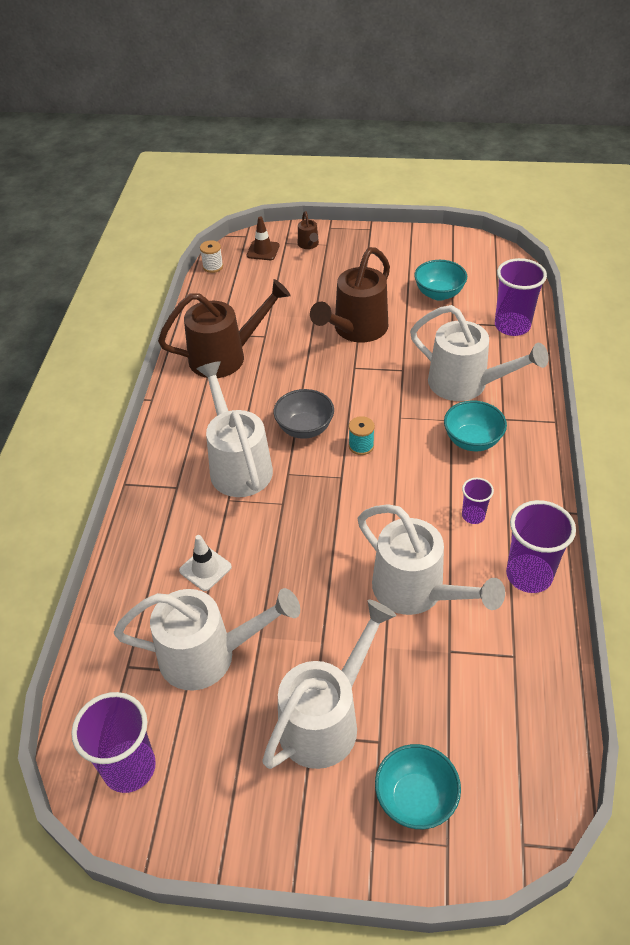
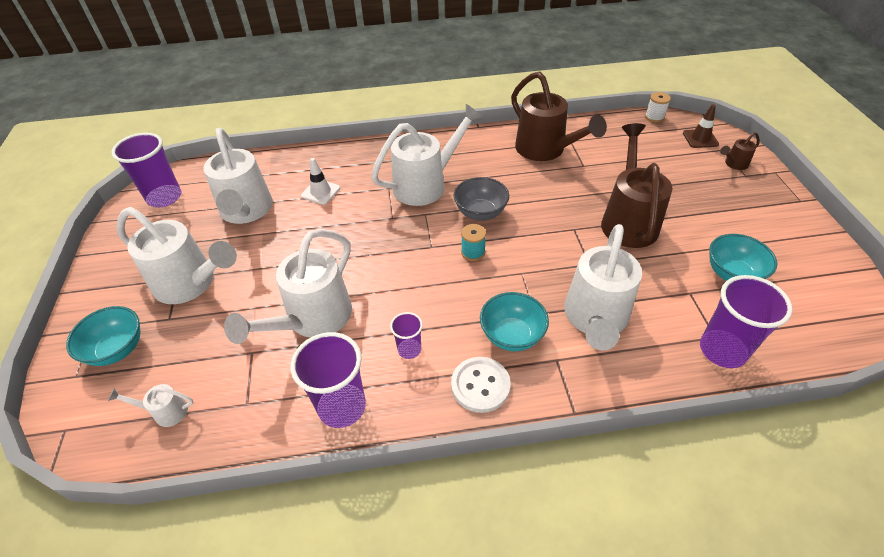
camera: 75 degrees right, 0 degrees up
(356, 330) = (628, 220): brown watering can -> brown watering can turned 75 degrees clockwise
(513, 734) = (165, 412): none -> white watering can
(521, 473) = (480, 385): none -> white button

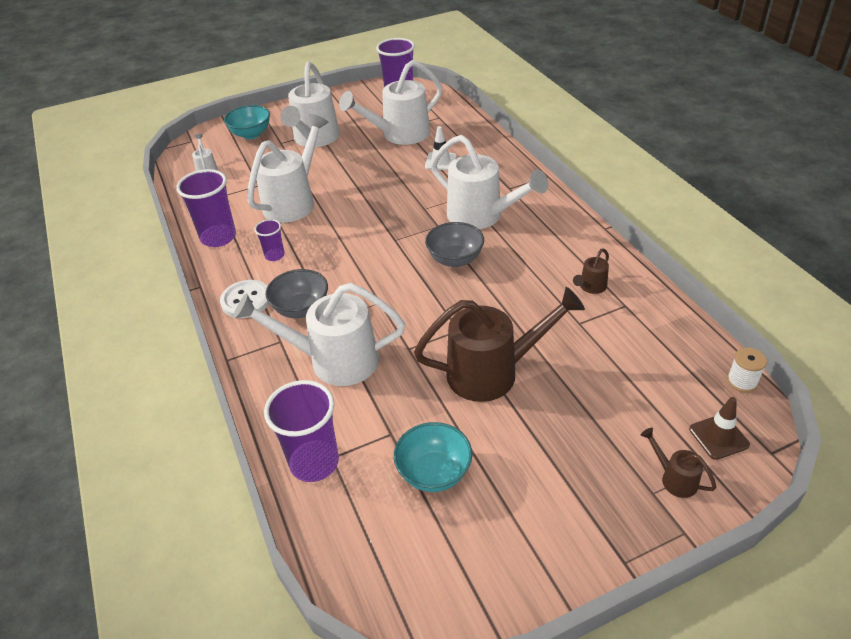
camera: 75 degrees right, 5 degrees down
(312, 320) = (294, 201): white watering can -> white watering can turned 105 degrees clockwise
(473, 252) = (396, 266): turquoise spool -> none
(512, 335) = (301, 309): turquoise bowl -> grey bowl
(545, 150) = (590, 287): brown watering can -> brown watering can, size x0.44

